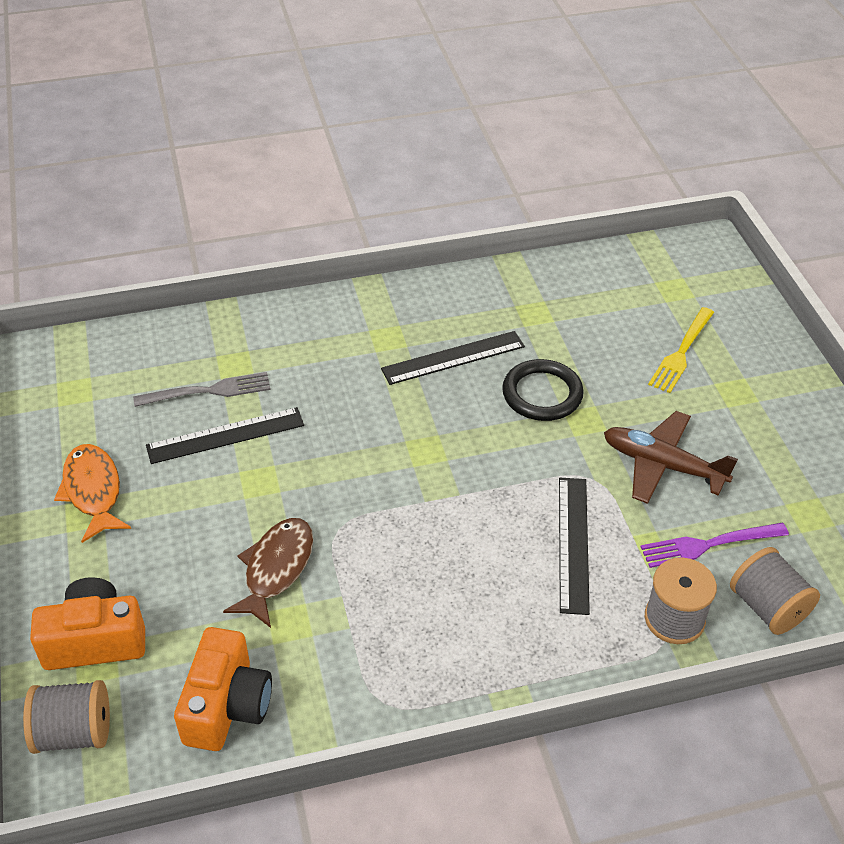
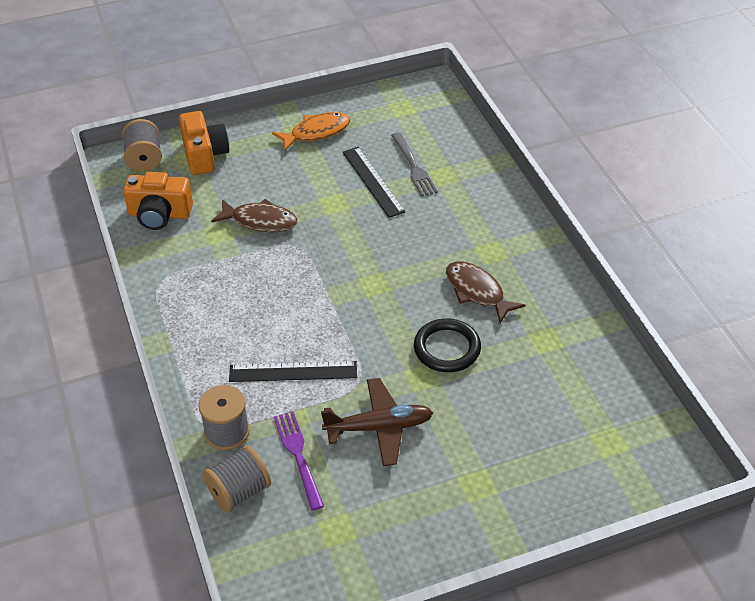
camera: 85 degrees right, 0 degrees up
(453, 358) = (477, 292): black ruler -> brown fish
(662, 465) = (379, 427): brown plane -> brown plane turned 60 degrees clockwise
(681, 352) = (520, 444): yellow fork -> none

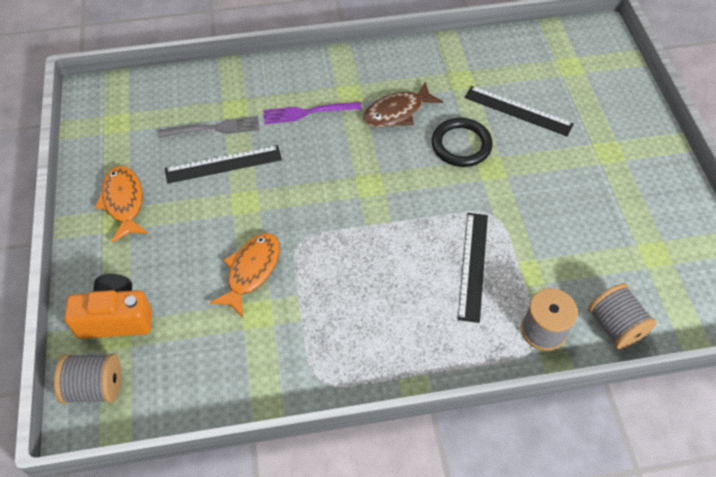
camera: 80 degrees left, 10 degrees up
(159, 214) = (206, 375): orange camera -> none
(260, 221) = (251, 271): brown fish -> orange fish
(298, 456) = (575, 273): purple fork -> purple fork (308, 112)
(379, 427) = (546, 207): brown plane -> none
(514, 394) = (518, 111): none -> black ruler

